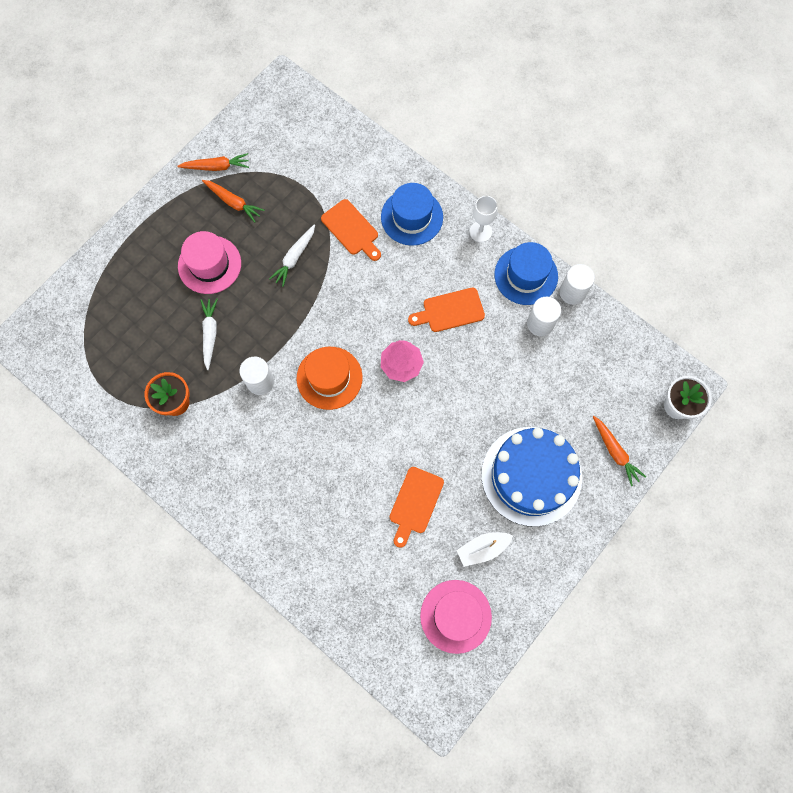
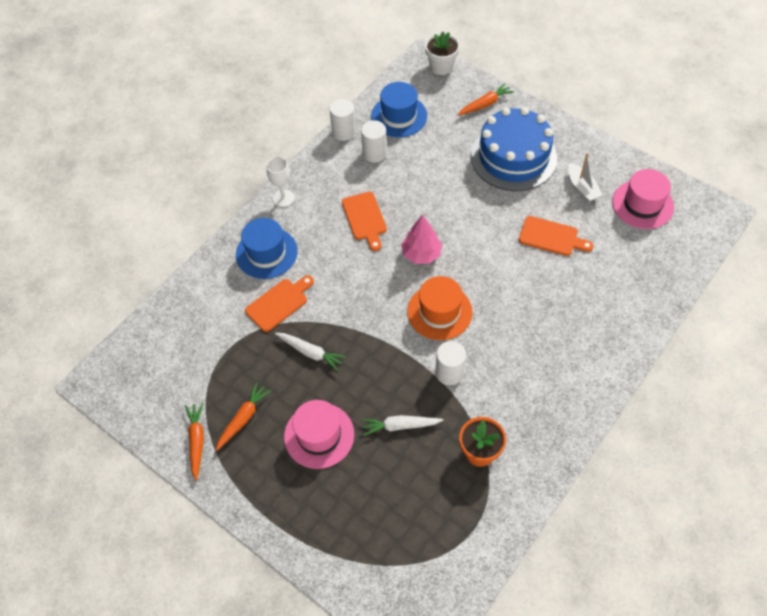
camera: 90 degrees left, 15 degrees down
(526, 275) = (328, 164): blue hat -> blue hat (399, 116)

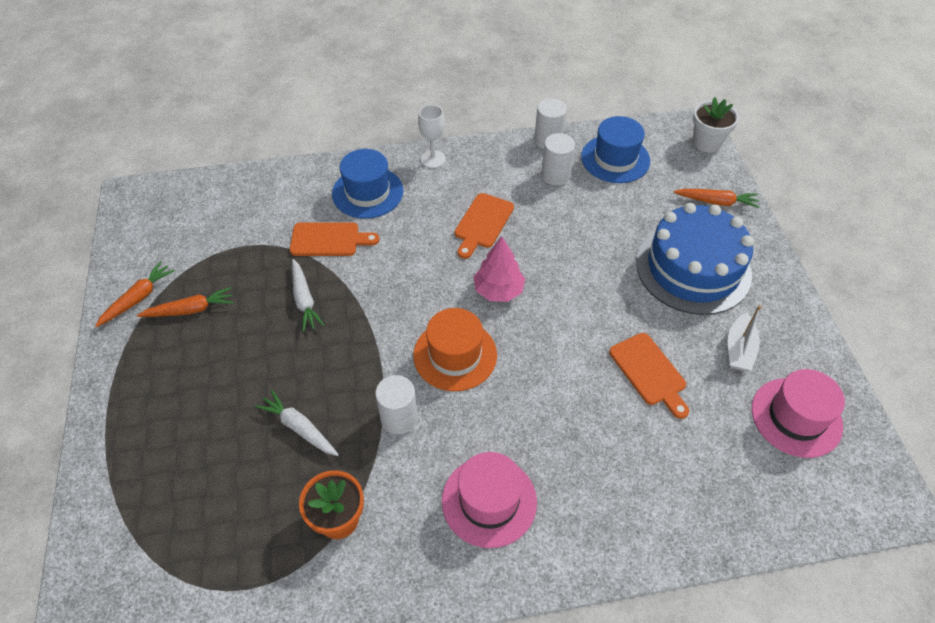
camera: 40 degrees right, 5 degrees down
(319, 435) = (227, 375): pink hat -> pink hat (489, 501)

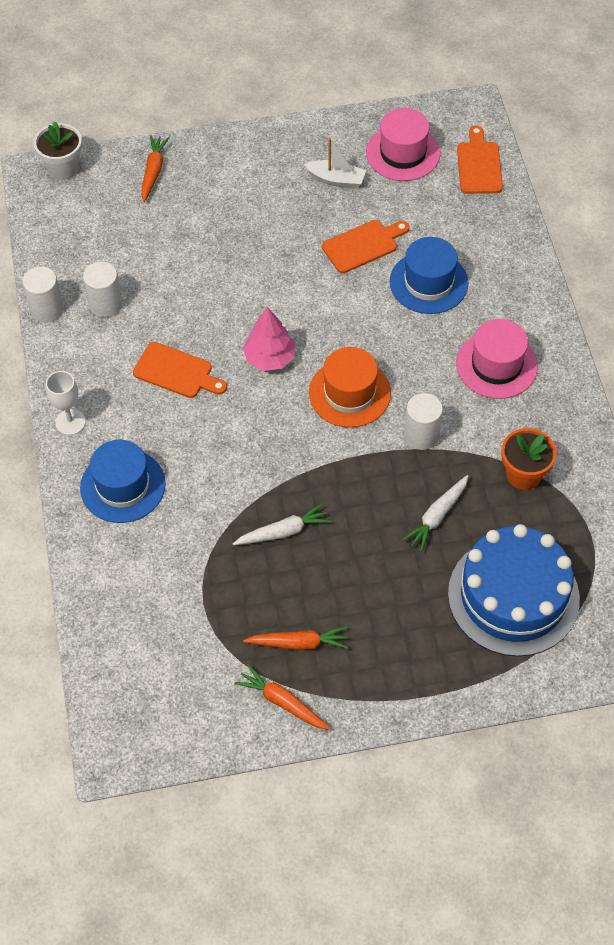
camera: 90 degrees left, 5 degrees up
(190, 310) = (298, 643): orange carrot -> orange carrot turned 105 degrees clockwise
(328, 240) = (197, 518): orange cutting board -> orange cutting board (479, 165)
(615, 159) = (83, 249): blue hat -> blue hat (428, 282)
(693, 268) = (242, 200): blue cake -> blue cake (513, 596)

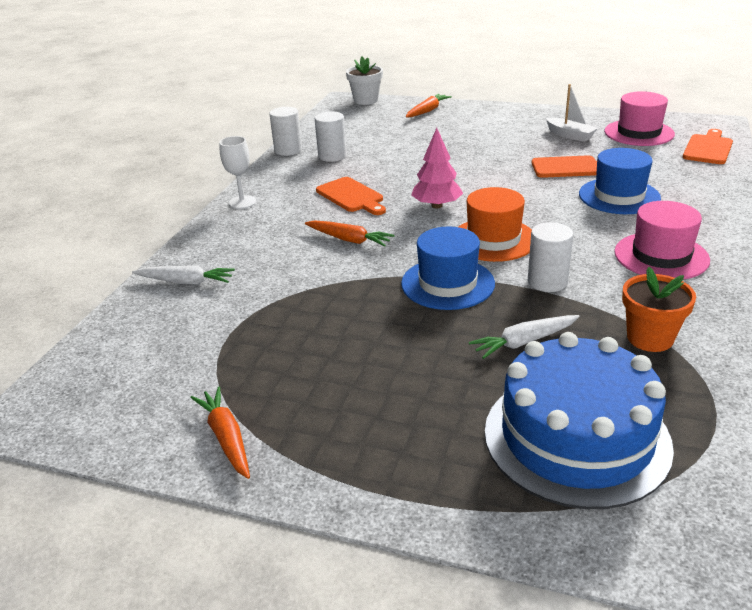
camera: 30 degrees right, 25 degrees down
(123, 486) = (243, 243): blue hat -> blue hat (447, 283)
(283, 532) = (352, 308): white carrot -> white carrot (185, 282)
(298, 643) = (290, 394): orange carrot -> orange carrot (349, 239)

